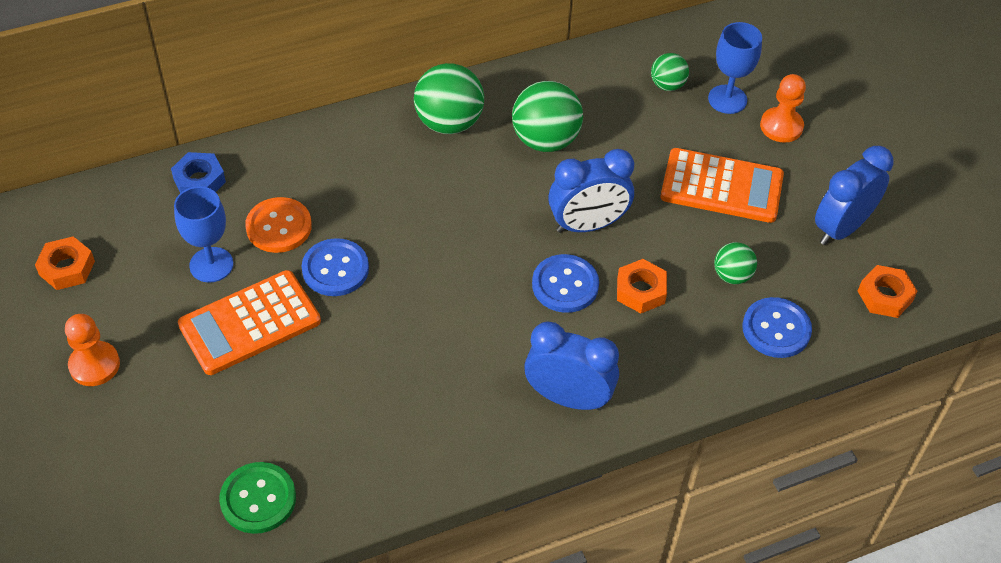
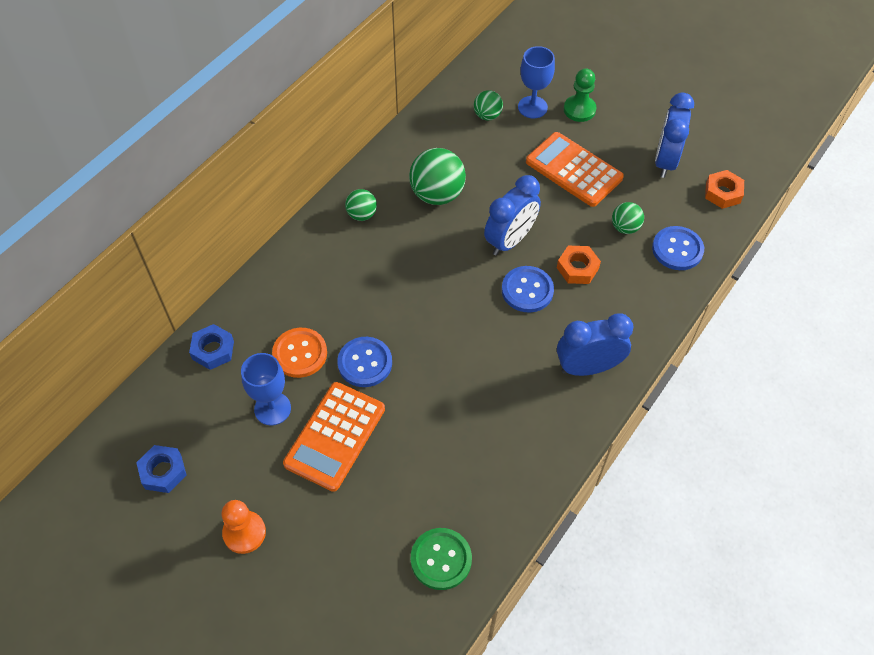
camera: 30 degrees left, 5 degrees up
(67, 268) = (163, 471): orange nut -> blue nut
(449, 123) = (362, 214): green ball -> green ball, size x0.56
(721, 187) = (574, 170): orange calculator -> orange calculator turned 120 degrees counterclockwise
(781, 126) = (579, 110): orange pawn -> green pawn

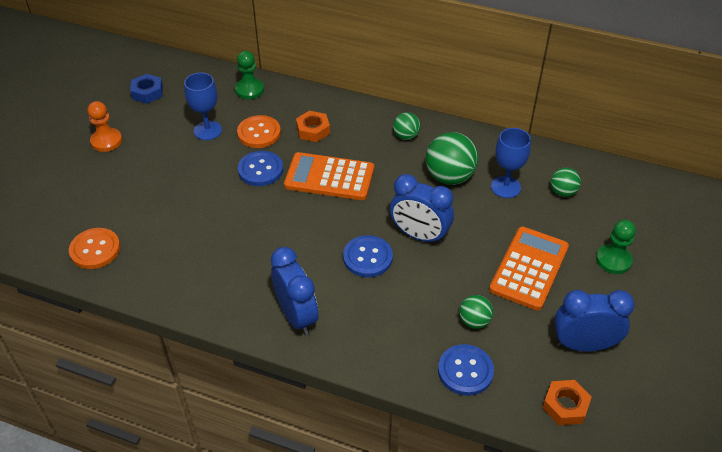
camera: 75 degrees right, 10 degrees down
(213, 350) = (249, 90): blue nut -> green pawn
(335, 436) = (191, 168): orange calculator -> orange calculator (329, 177)
(441, 559) = (95, 249): green button -> orange button
(532, 107) = (594, 223): blue goblet -> blue goblet (505, 187)
(577, 268) = (407, 290): orange nut -> orange nut (313, 130)

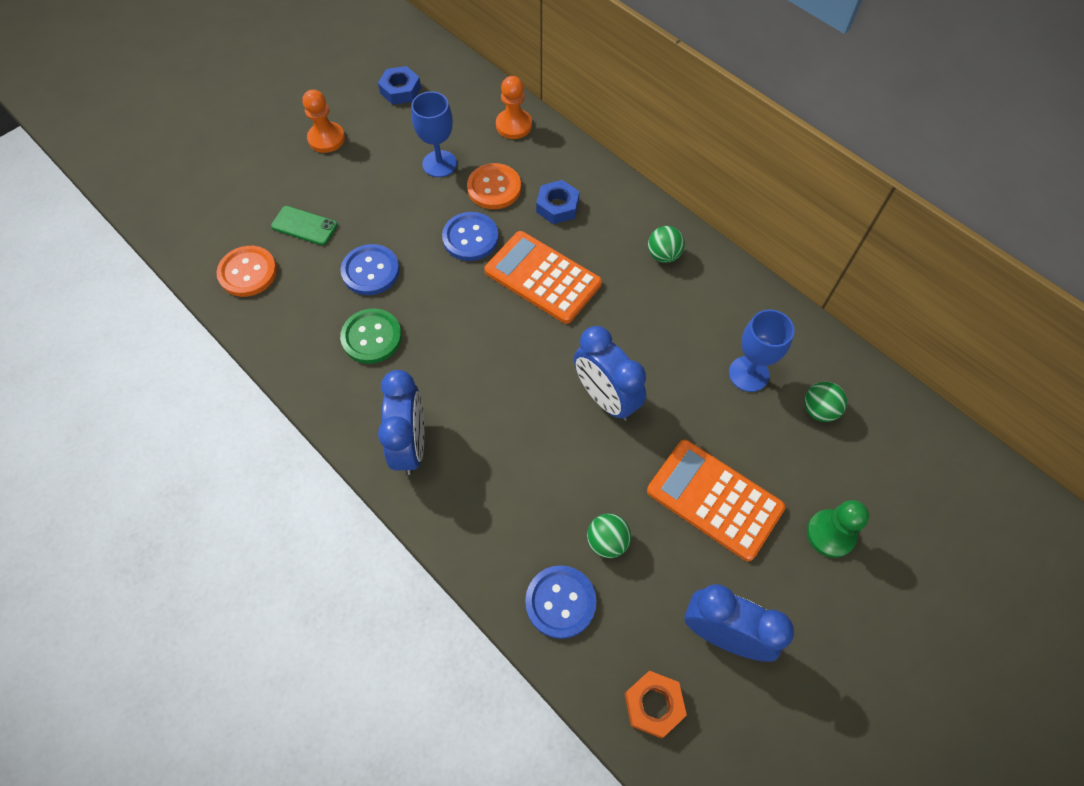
camera: 25 degrees right, 15 degrees up
(123, 203) = (304, 226): none -> green phone
(223, 258) = (371, 337): none -> green button
(249, 90) = (513, 125): green pawn -> orange pawn
(313, 130) = (557, 206): orange nut -> blue nut
(367, 257) = (529, 403): blue button -> blue button (370, 271)
(449, 177) = (686, 332): green ball -> none
(529, 268) = (714, 499): orange calculator -> orange calculator turned 105 degrees counterclockwise

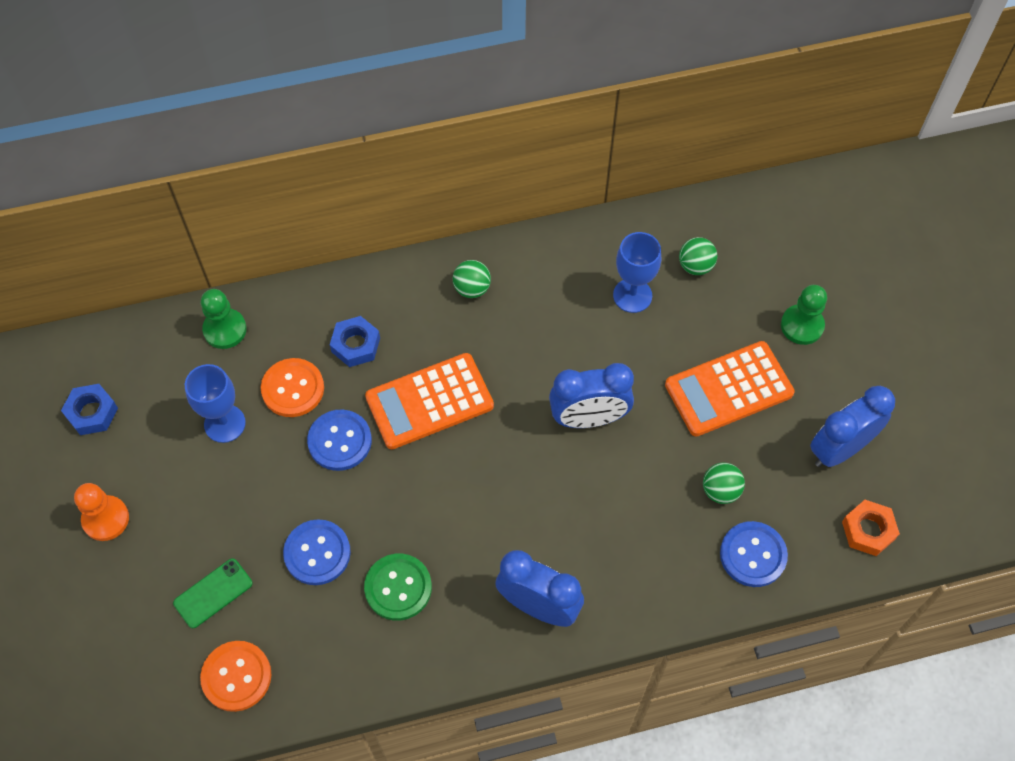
camera: 60 degrees left, 0 degrees up
(513, 125) = (225, 330): orange pawn -> green pawn

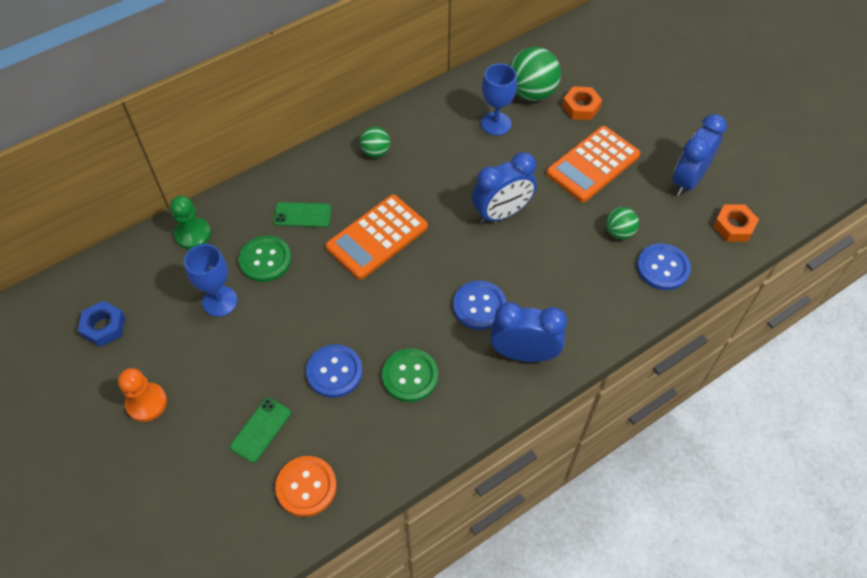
camera: 20 degrees left, 5 degrees down
(293, 389) = (265, 260): orange button -> green button
(340, 441) = (318, 286): blue button -> blue button (479, 306)
(355, 345) = (302, 215): blue nut -> green phone
(695, 266) = (531, 93): green ball -> green ball, size x1.80
(749, 305) = (581, 107): none -> orange nut
(802, 325) = (623, 110): green pawn -> none

